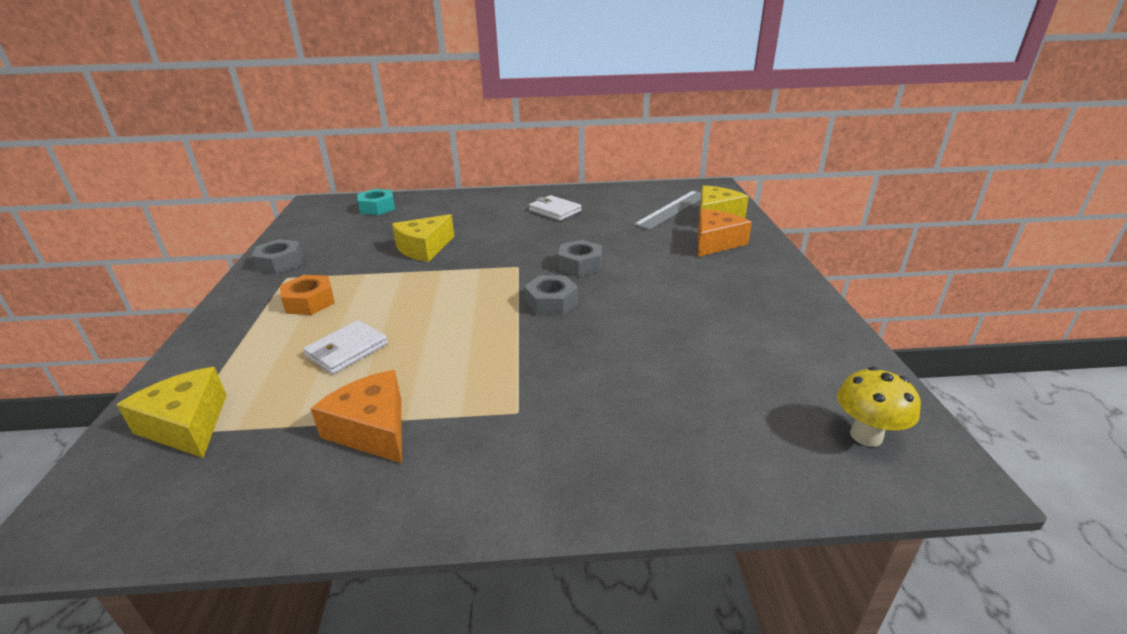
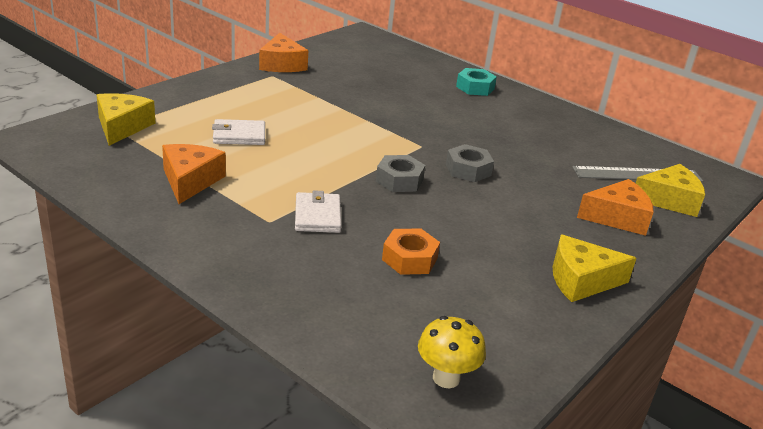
camera: 40 degrees right, 0 degrees up
(280, 263) = (282, 64): grey nut -> orange cheese
(309, 302) = (262, 97): orange nut -> orange nut (409, 259)
(377, 208) = (399, 56): turquoise nut -> turquoise nut (475, 88)
(424, 248) = (381, 100): yellow cheese -> yellow cheese (581, 280)
(555, 211) = (528, 123): white wallet -> white wallet (317, 216)

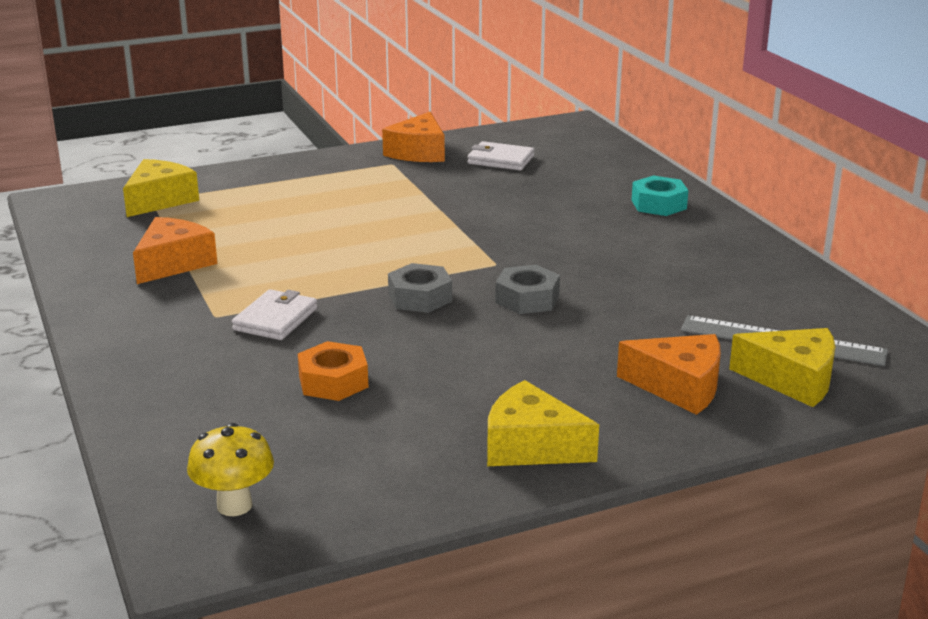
camera: 30 degrees right, 5 degrees down
(239, 135) = (279, 224): white wallet -> white wallet (500, 160)

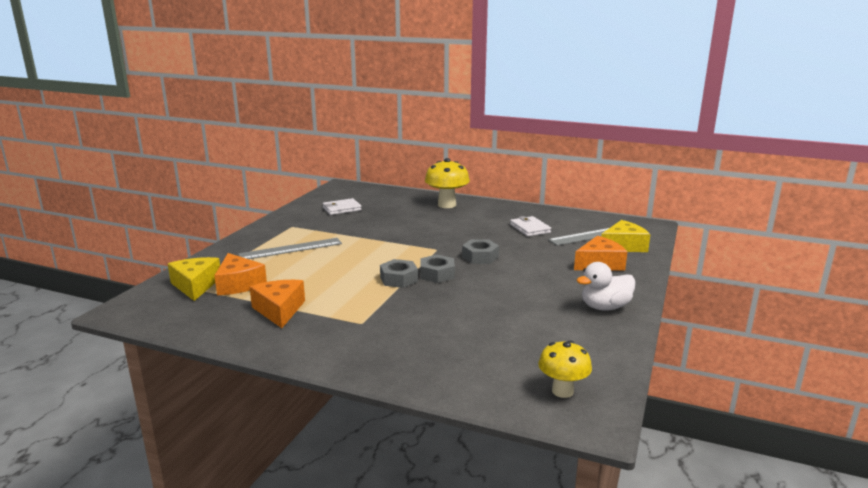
camera: 45 degrees left, 5 degrees down
(275, 319) = (395, 311): white wallet -> white wallet (530, 229)
(330, 194) = (291, 249): none -> grey ruler
(333, 381) = (481, 322): orange nut -> none
(363, 283) = (399, 279): none -> grey nut
(418, 152) = (294, 217): orange cheese -> orange cheese (239, 284)
(531, 446) = (605, 307): yellow cheese -> white duck
(658, 204) = (446, 205): turquoise nut -> yellow mushroom

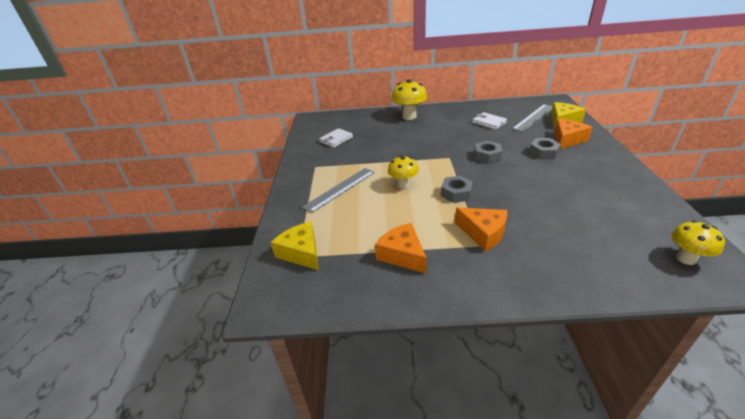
camera: 20 degrees left, 15 degrees up
(239, 284) = (337, 239): orange cheese -> orange cheese (483, 233)
(355, 260) = (403, 185): none -> yellow mushroom
(437, 274) = (477, 180): grey nut -> grey nut (543, 153)
(605, 307) = (616, 175): white duck -> none

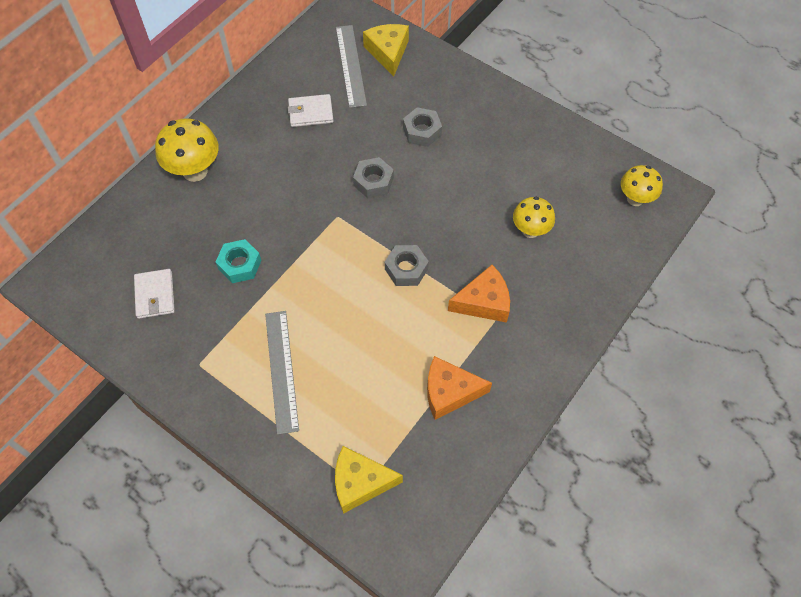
camera: 55 degrees left, 25 degrees up
(381, 149) = (240, 265): none -> turquoise nut
(403, 185) = (341, 303): yellow mushroom -> yellow mushroom (530, 230)
(567, 140) = (423, 88): orange cheese -> none

